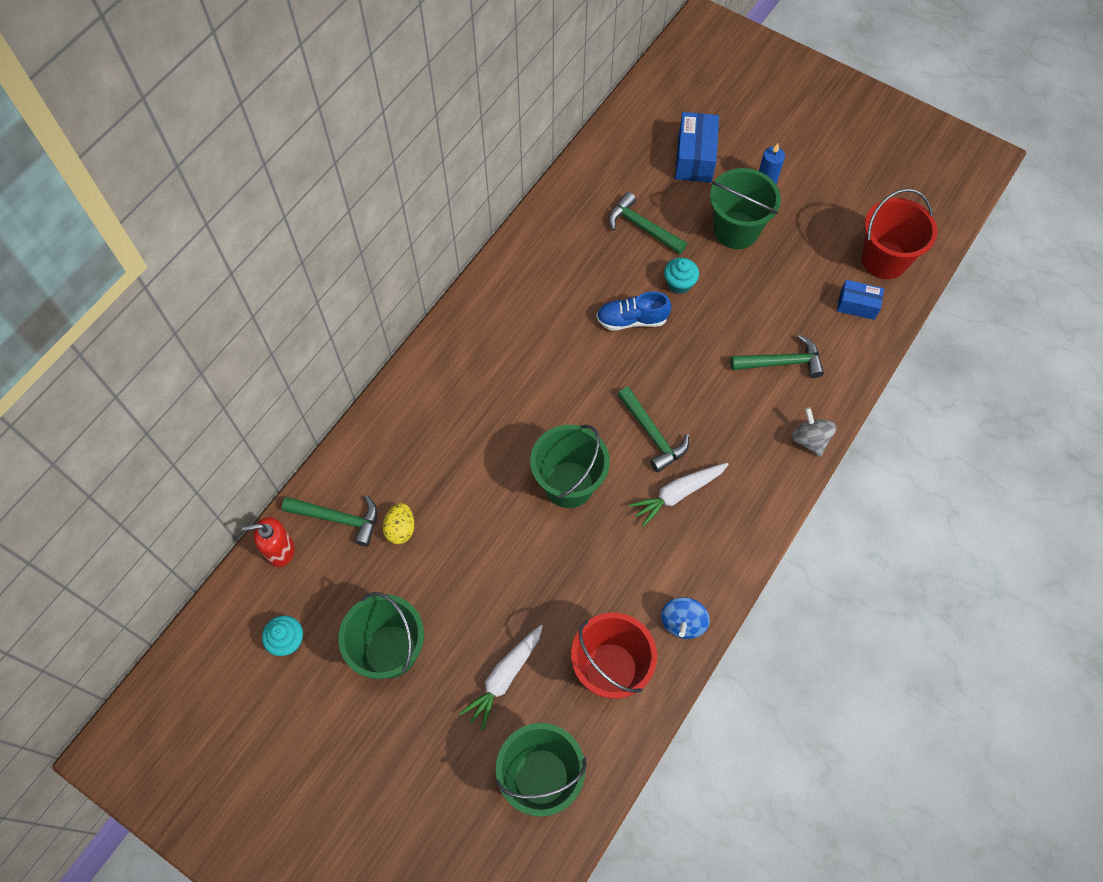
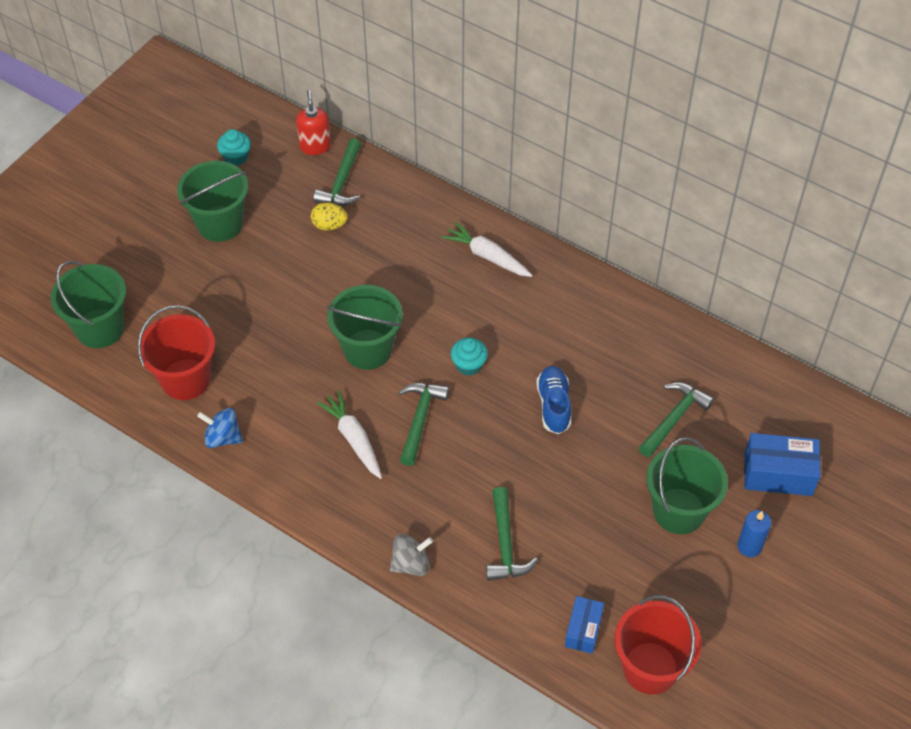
camera: 90 degrees right, 10 degrees down
(504, 677) = (188, 302): white carrot -> white carrot (487, 256)
(652, 434) = (420, 420): green hammer -> green hammer turned 135 degrees clockwise
(679, 283) = (602, 451): turquoise cupcake -> turquoise cupcake (469, 365)

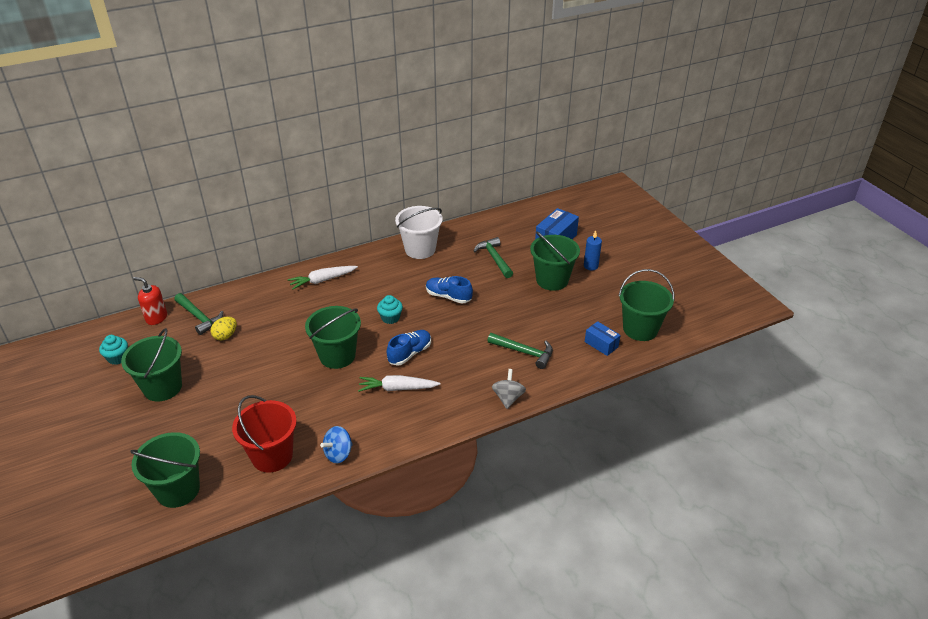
camera: 60 degrees left, 15 degrees down
(420, 420) = (410, 353): green hammer -> blue shoe
(627, 323) = (420, 249): none -> white bucket
(650, 668) = (640, 329): red bucket -> green bucket

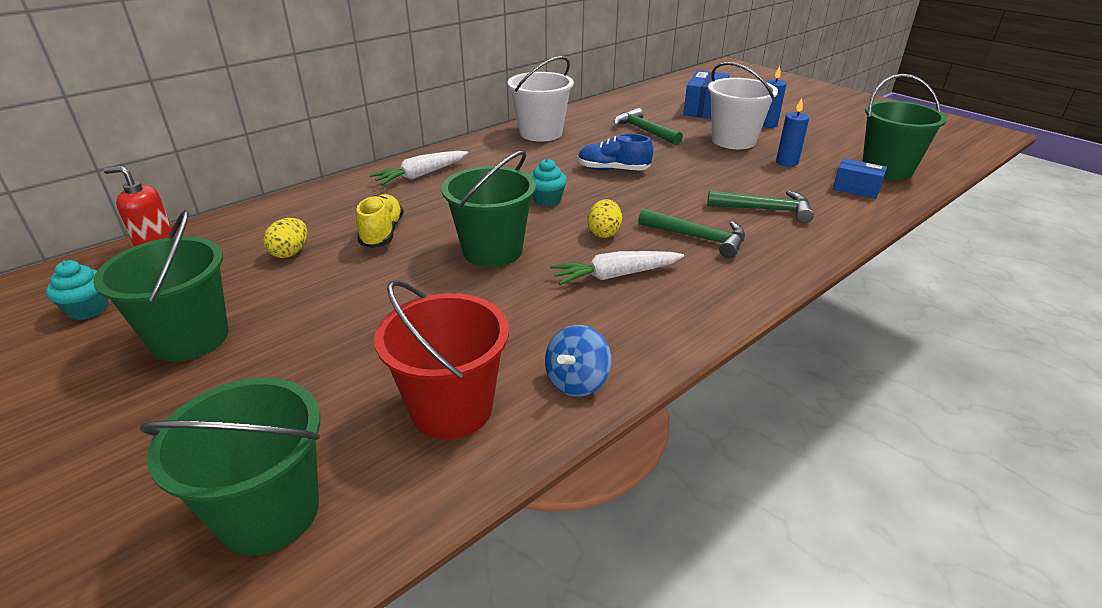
camera: 15 degrees left, 5 degrees down
(199, 317) = (235, 237): green hammer -> green hammer (697, 238)
(280, 329) = (382, 233): none -> yellow shoe
(410, 353) = (604, 233): blue shoe -> yellow egg
(508, 398) = (791, 261): grey spinning top -> none
(552, 280) = (733, 140): green bucket -> white bucket
(573, 309) = (787, 162): none -> blue candle

